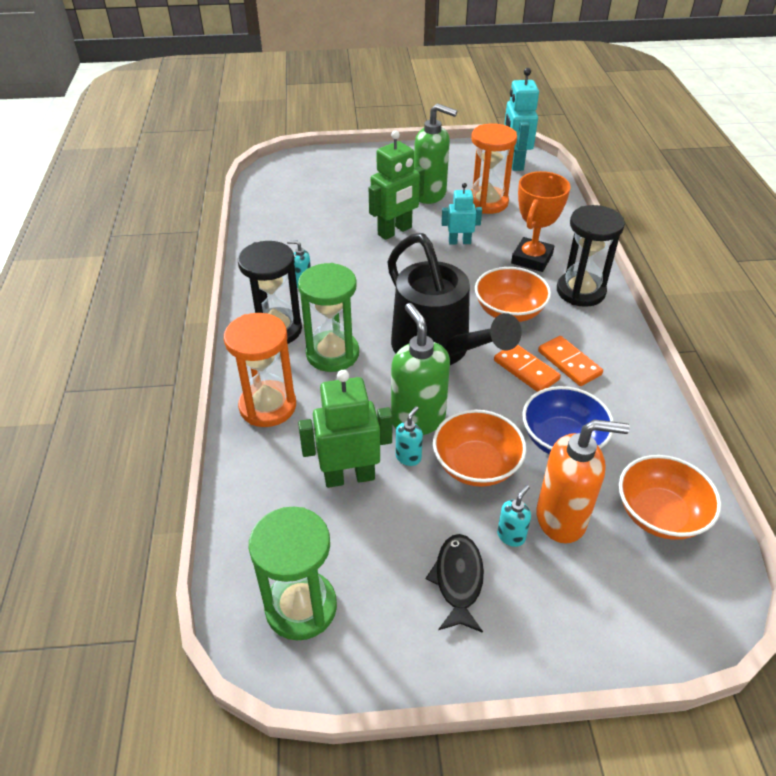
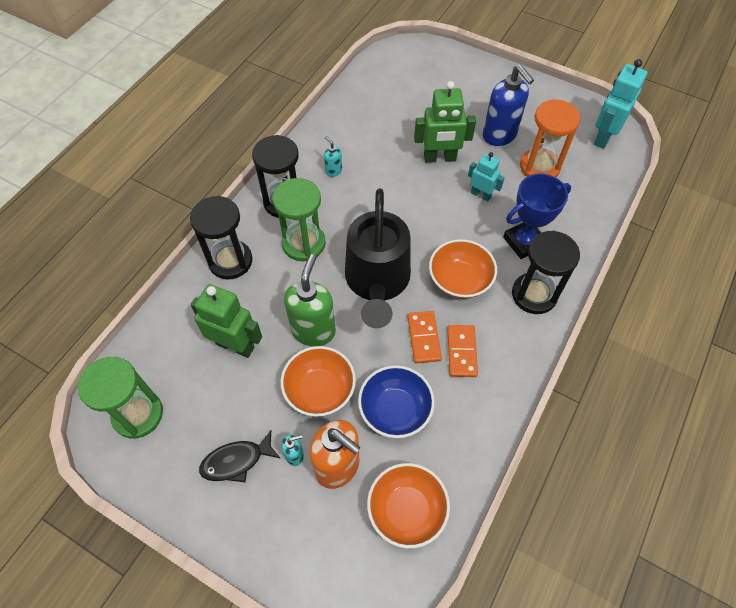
camera: 35 degrees right, 15 degrees up
(268, 406) = (230, 261): orange hourglass -> black hourglass
(408, 457) = (282, 355): turquoise soap dispenser -> none
(430, 195) = (499, 135): green soap dispenser -> blue soap dispenser
(458, 580) = (236, 461): black fish -> black fish turned 150 degrees counterclockwise
(532, 259) = (524, 242): orange trophy -> blue trophy

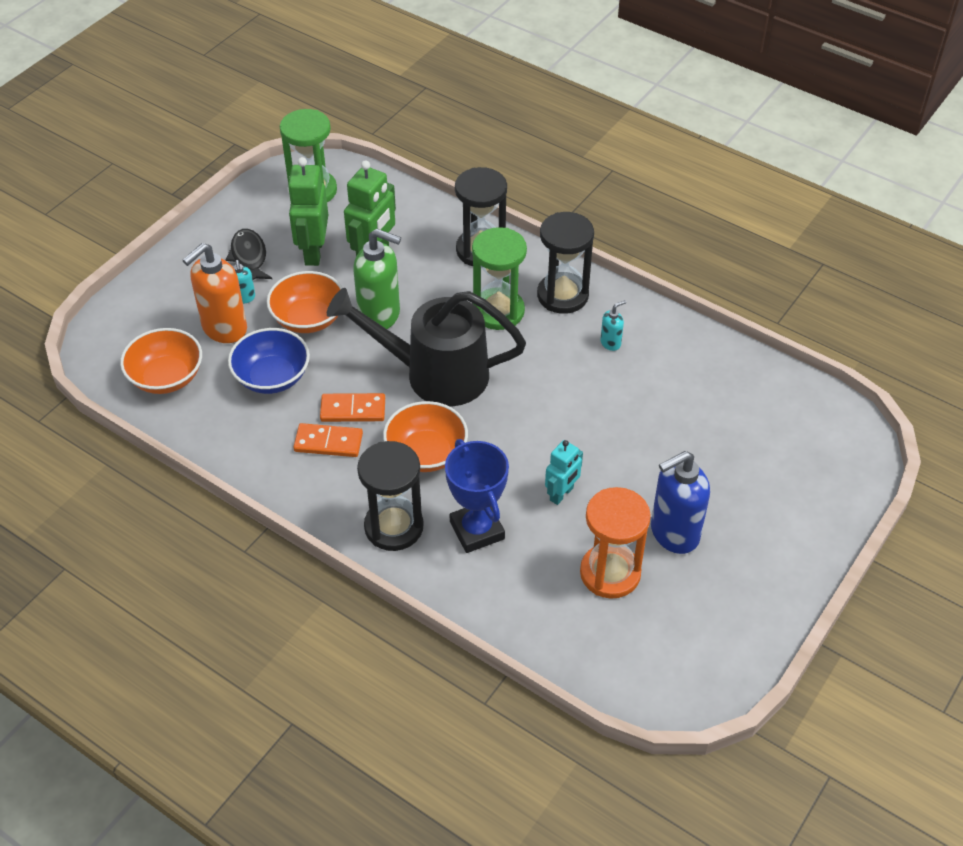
camera: 95 degrees right, 10 degrees down
(439, 158) = (630, 456): green robot -> green robot (313, 252)
(603, 137) = (671, 673): turquoise robot -> none

